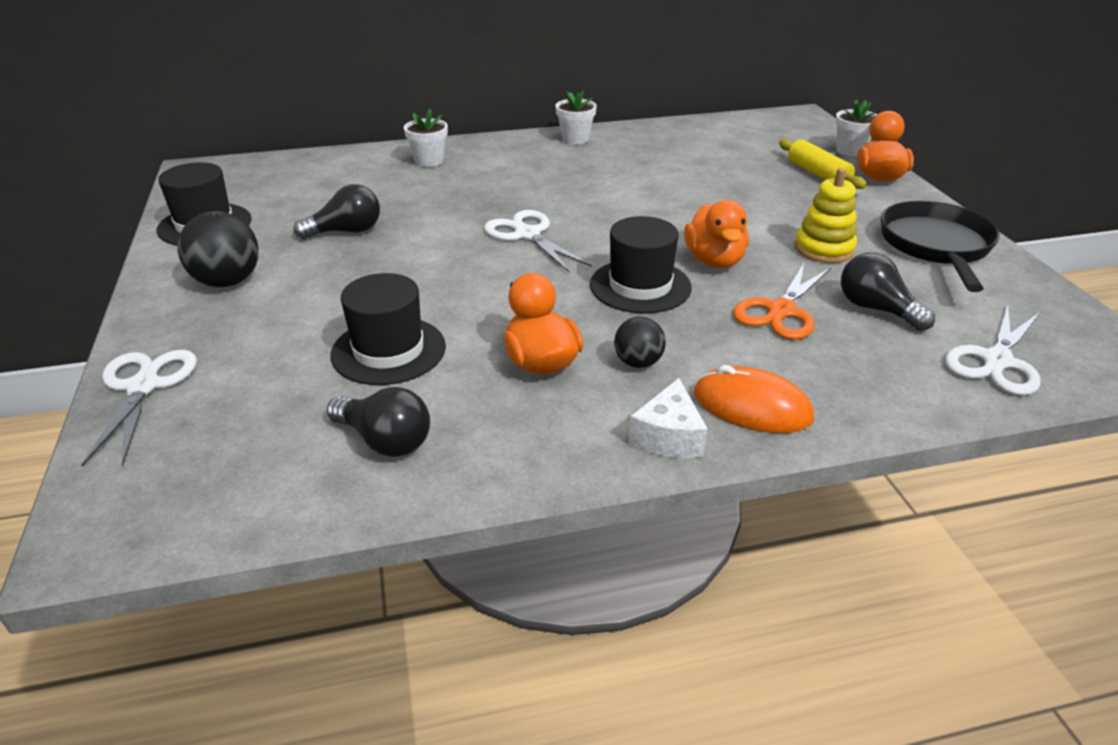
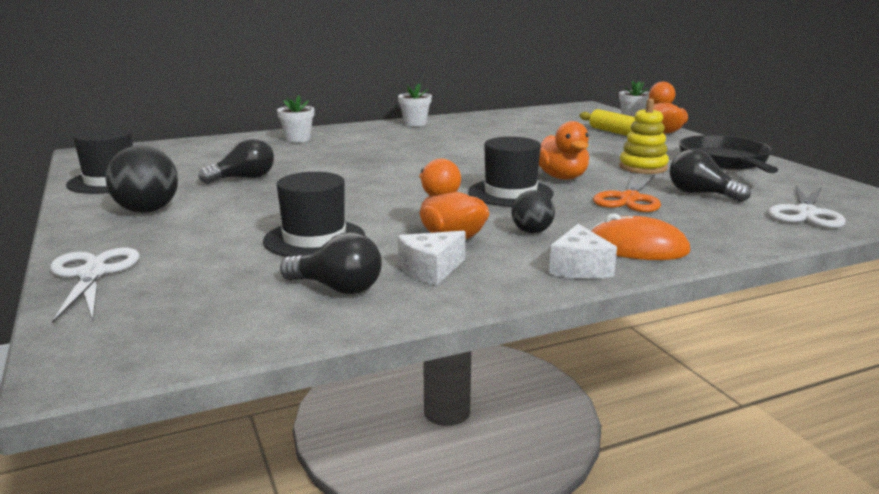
camera: 10 degrees left, 15 degrees down
(497, 420) = (430, 270): none -> white cheese
(527, 235) = (402, 172): white scissors -> none

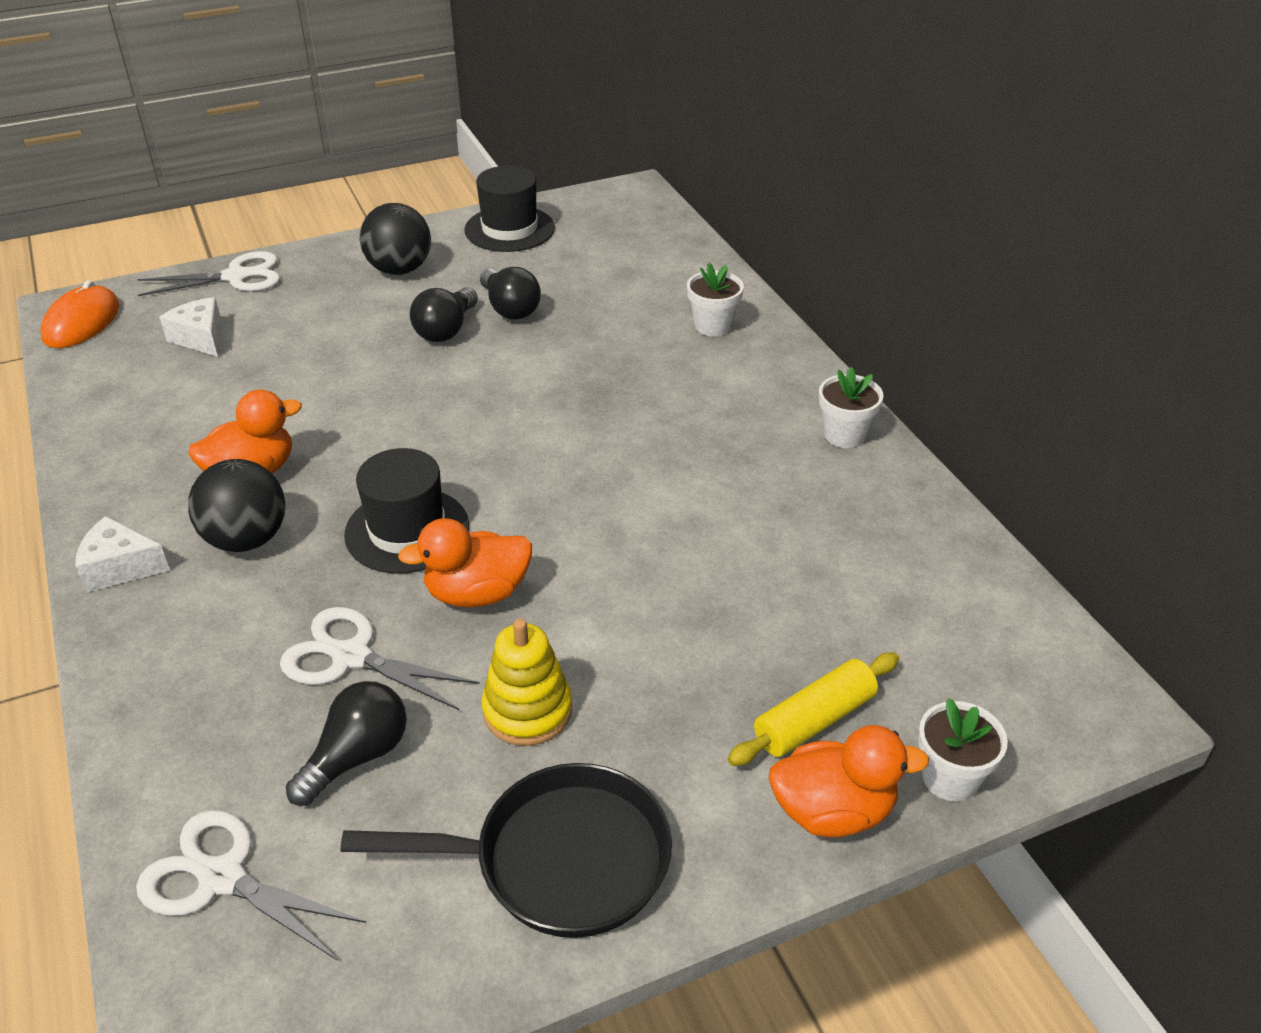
camera: 90 degrees right, 20 degrees up
(314, 239) = (279, 379): black hat -> none
(337, 288) = (146, 403): black light bulb -> black light bulb (446, 330)
(430, 270) = (164, 458): white cheese -> white cheese (201, 338)
(532, 231) = (247, 539): black ball -> black ball, size x1.68
(629, 199) = (351, 657): orange scissors -> white scissors
(637, 247) = (159, 627): orange mouse -> orange mouse (82, 322)

